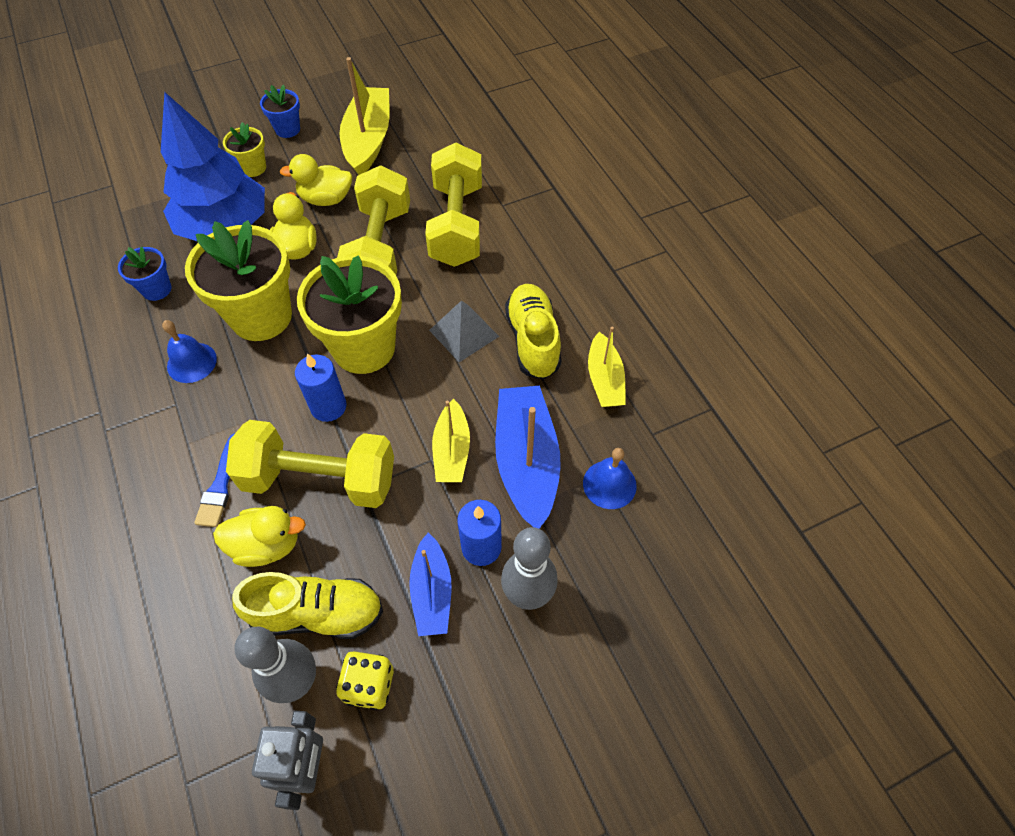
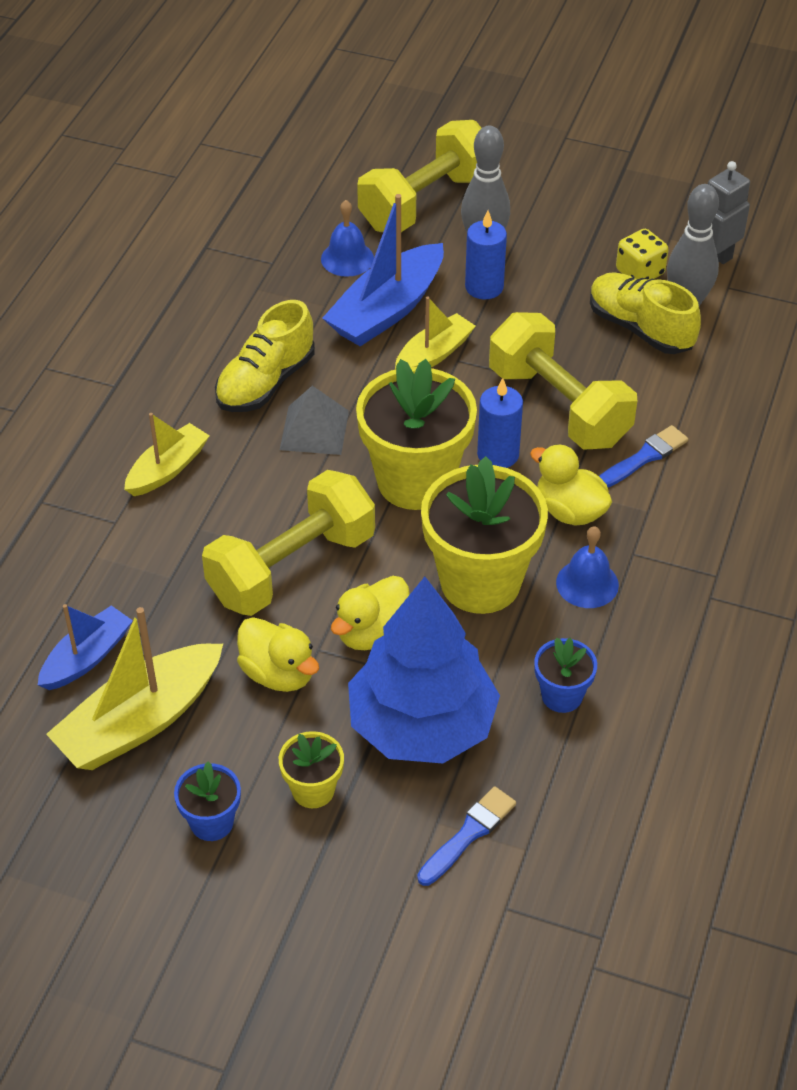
camera: 135 degrees left, 10 degrees down
(156, 199) = (468, 834): none -> blue brush
(267, 545) = (641, 391): yellow duck -> yellow duck (570, 511)
(432, 592) = (547, 287): blue boat -> blue boat (87, 657)
(456, 225) = (186, 535): yellow dumbbell -> yellow dumbbell (425, 202)
(604, 379) = (252, 316): yellow boat -> yellow boat (167, 469)

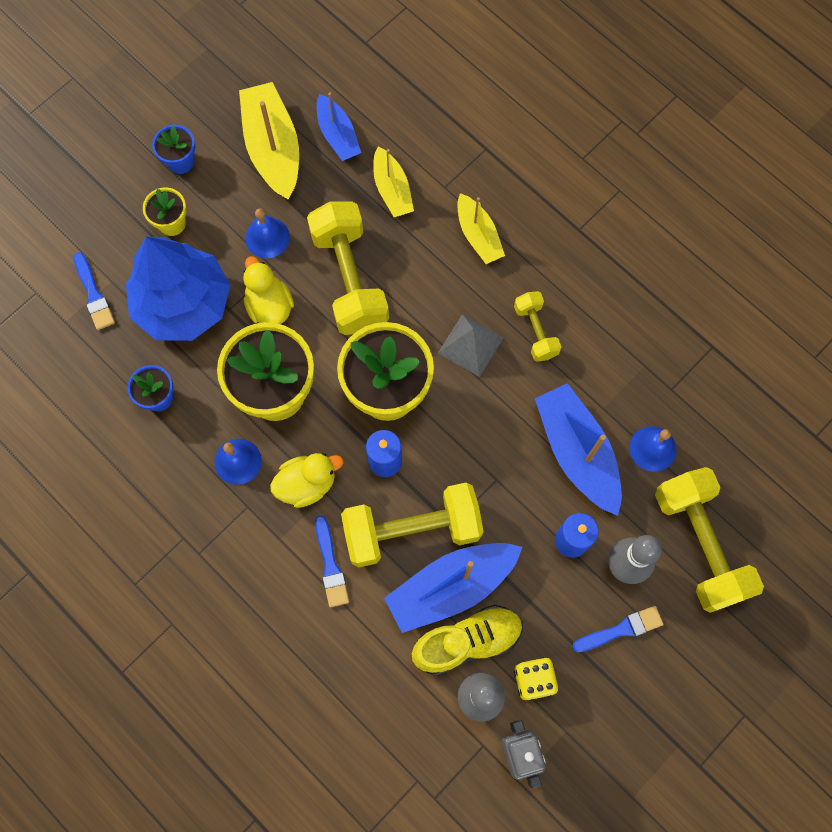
camera: 115 degrees right, 25 degrees up
(266, 382) = (535, 331): yellow shoe -> yellow dumbbell
(278, 673) = (267, 237): yellow duck -> blue bell
(434, 354) = (511, 464): yellow boat -> yellow boat (392, 189)
(547, 230) = (621, 629): none -> blue brush
(595, 357) = (451, 587): none -> blue boat

